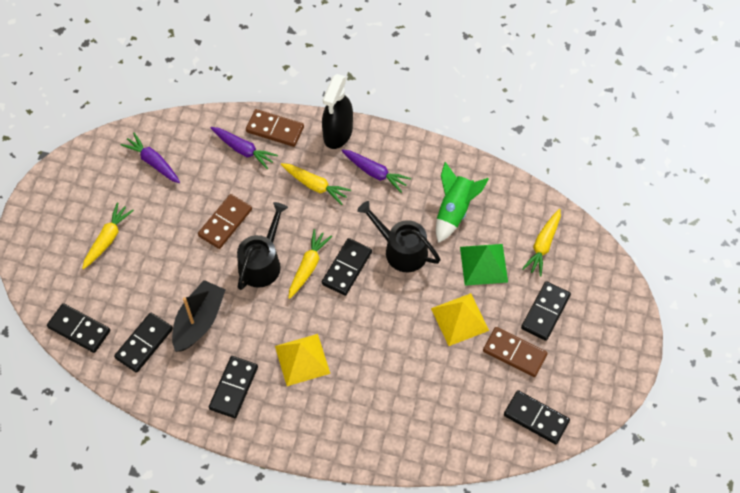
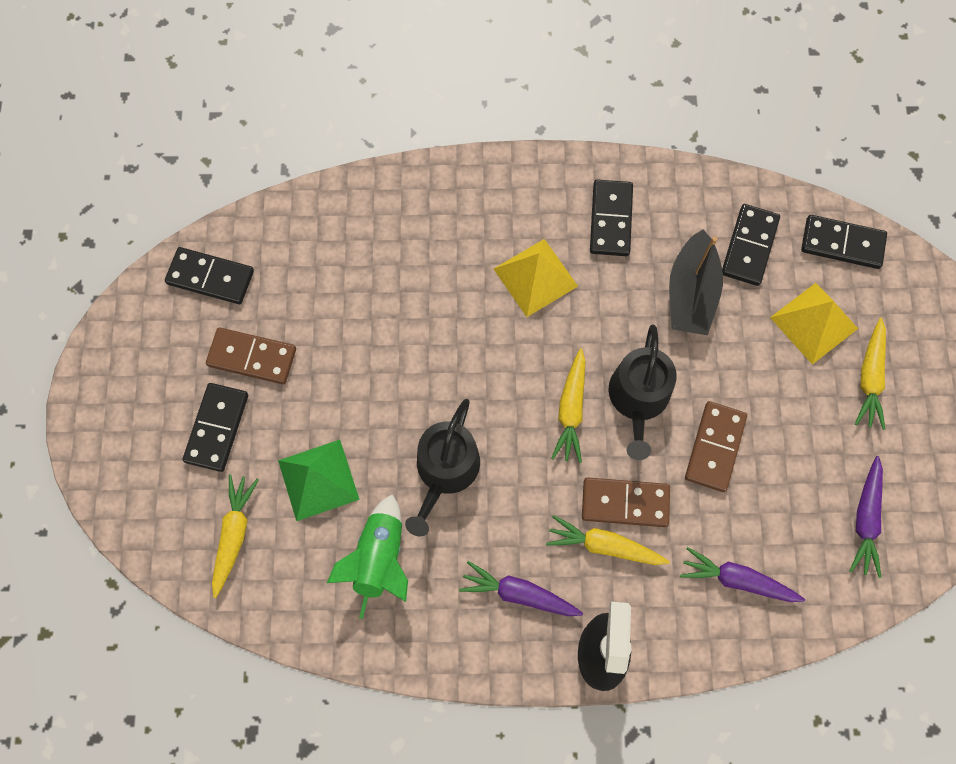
camera: 165 degrees right, 10 degrees up
(153, 162) = (865, 520): purple carrot -> purple carrot turned 75 degrees clockwise
(275, 129) = (702, 632): brown domino -> brown domino (625, 503)
(346, 268) = (515, 422): black domino -> none
(401, 250) = (445, 471): black watering can -> black watering can turned 90 degrees clockwise
(460, 319) = (336, 386): yellow pyramid -> yellow pyramid (813, 323)

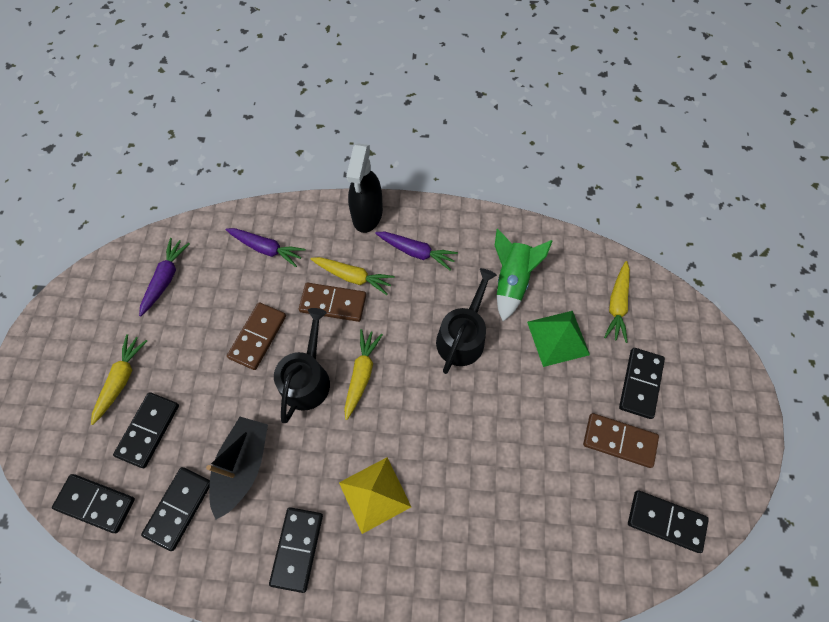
camera: 175 degrees left, 5 degrees down
(813, 323) = (148, 430): yellow pyramid -> black domino

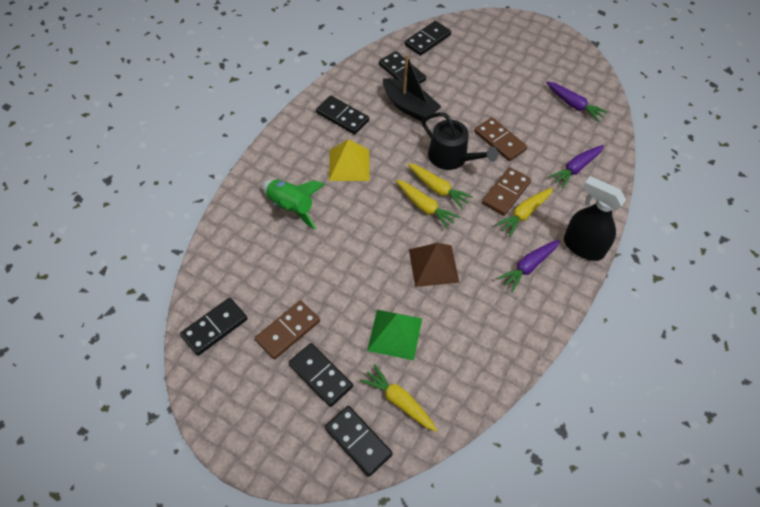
camera: 115 degrees right, 10 degrees down
(121, 379) = (503, 66): yellow carrot -> yellow carrot (425, 207)
(148, 430) = (460, 71): black domino -> black domino (358, 441)
(463, 336) = (433, 265): black watering can -> brown pyramid
(511, 281) = (466, 326): green rocket -> green rocket (291, 207)

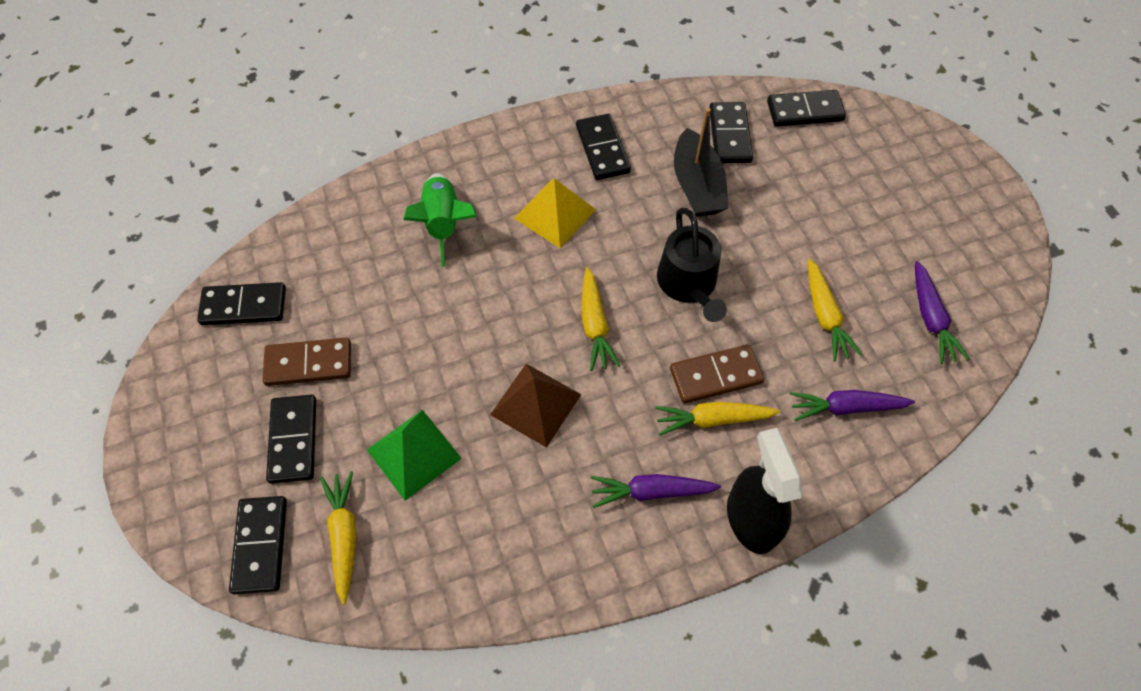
camera: 40 degrees right, 5 degrees up
(438, 189) = (632, 313): yellow carrot -> yellow carrot (825, 316)
(500, 141) = (774, 302): brown domino -> none

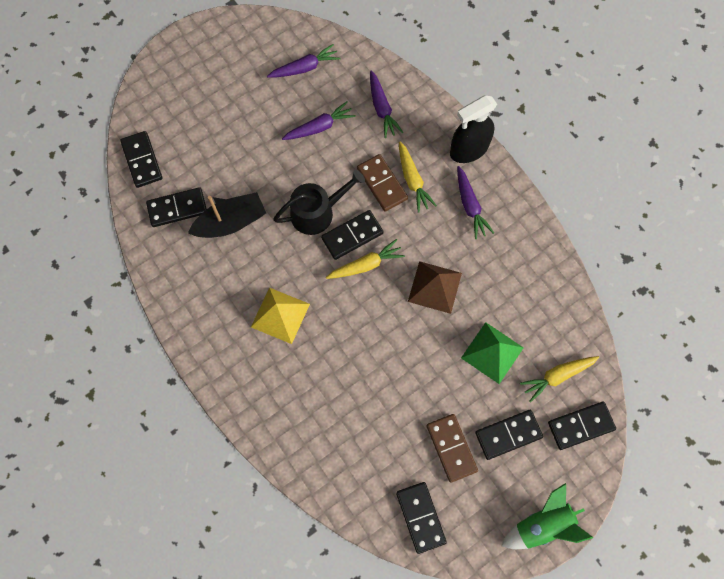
camera: 105 degrees left, 10 degrees up
(443, 223) = (309, 394): green rocket -> green rocket (542, 524)
(602, 149) = (211, 296): black domino -> black domino (352, 236)
(825, 316) = (319, 127): yellow carrot -> purple carrot

